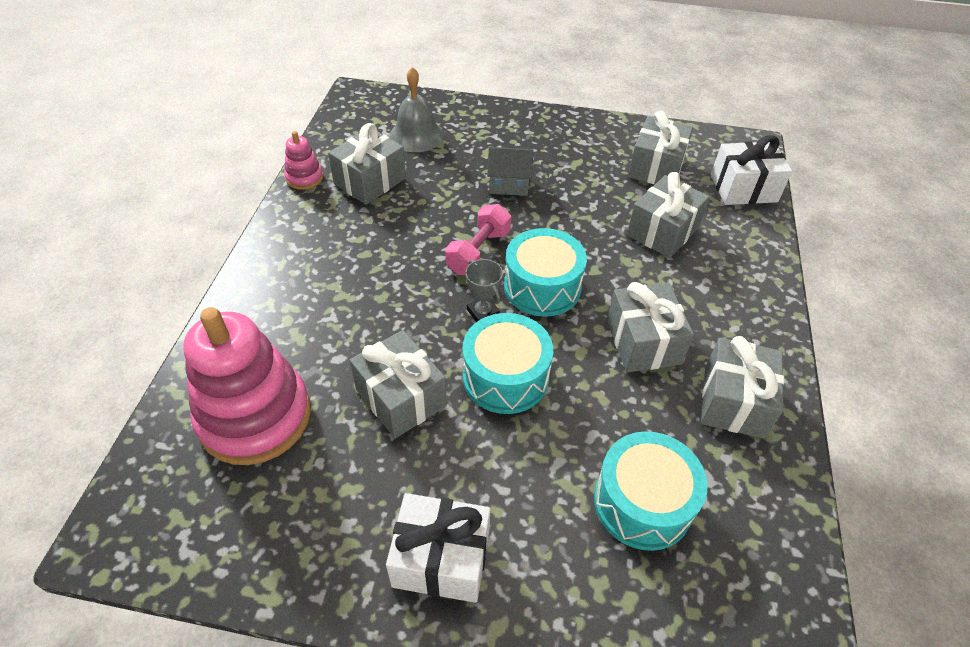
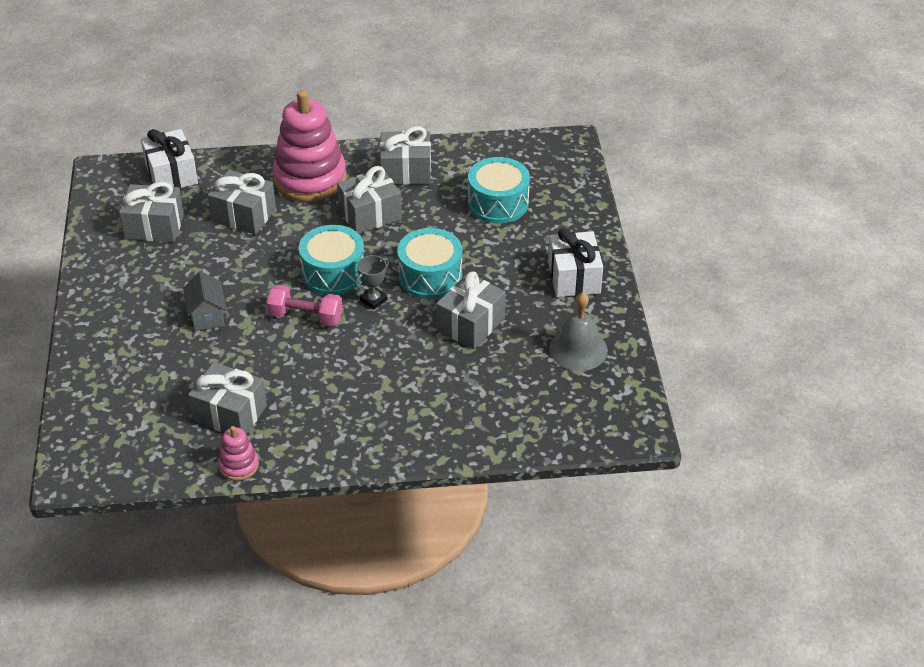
camera: 105 degrees left, 5 degrees down
(255, 416) = (520, 395): pink stacking toy -> pink stacking toy (310, 178)
(416, 135) = (142, 400): grey bell -> grey bell (578, 349)

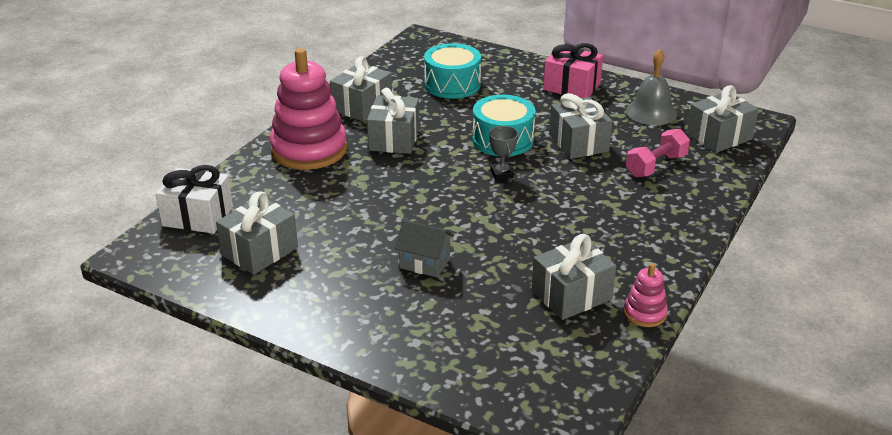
camera: 55 degrees left, 10 degrees down
(244, 215) = (311, 198): grey gift -> grey gift (719, 136)
(305, 317) = (485, 212): pink dumbbell -> pink dumbbell (656, 166)
(333, 273) = (445, 180): turquoise drum -> none
(574, 277) = (571, 87): white gift -> pink gift

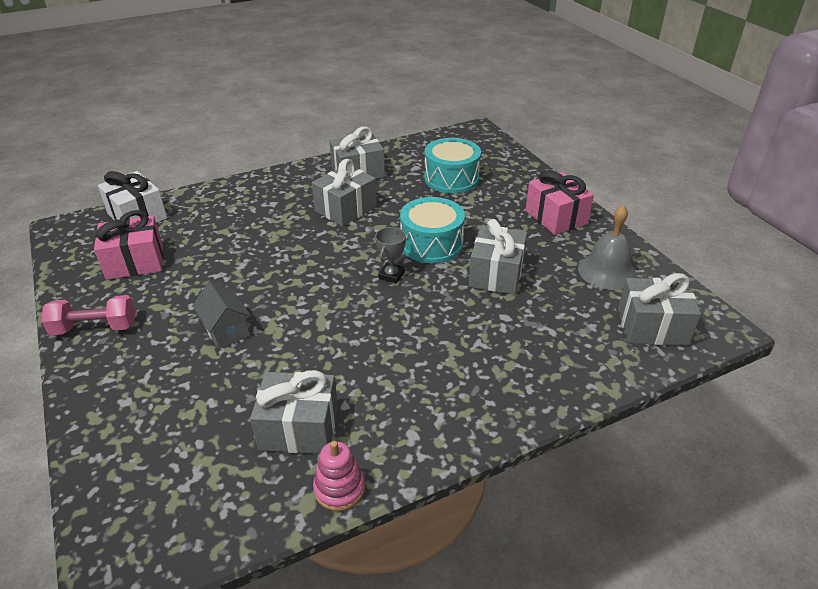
camera: 35 degrees right, 5 degrees up
(259, 251) = (135, 262): grey gift -> pink gift
(309, 150) = (275, 193): pink stacking toy -> none
(656, 166) = (545, 330): pink dumbbell -> pink dumbbell (95, 328)

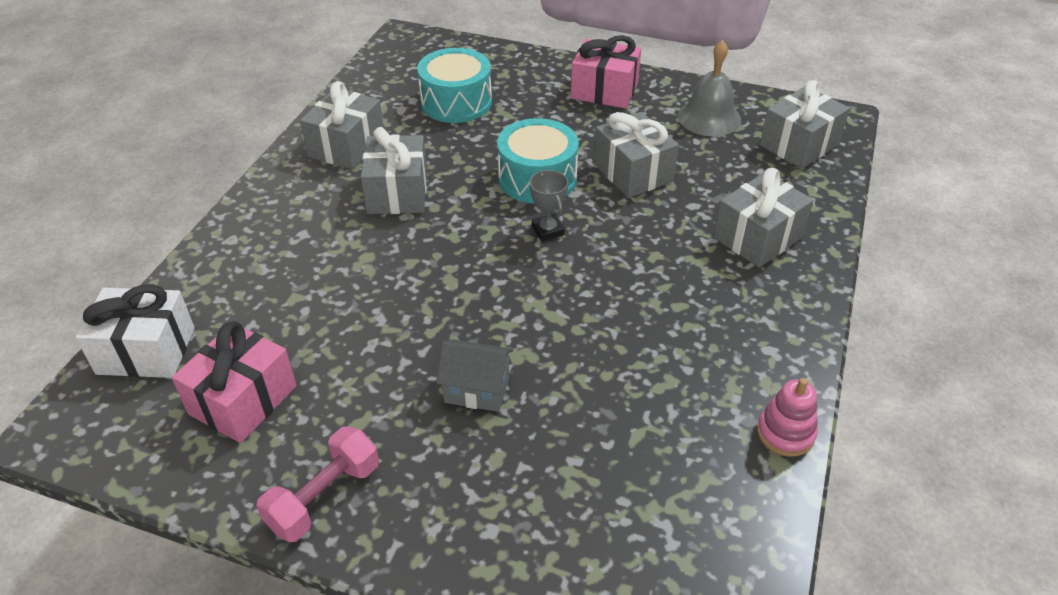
camera: 45 degrees left, 5 degrees up
(299, 428) = (683, 416): grey gift -> grey gift (758, 237)

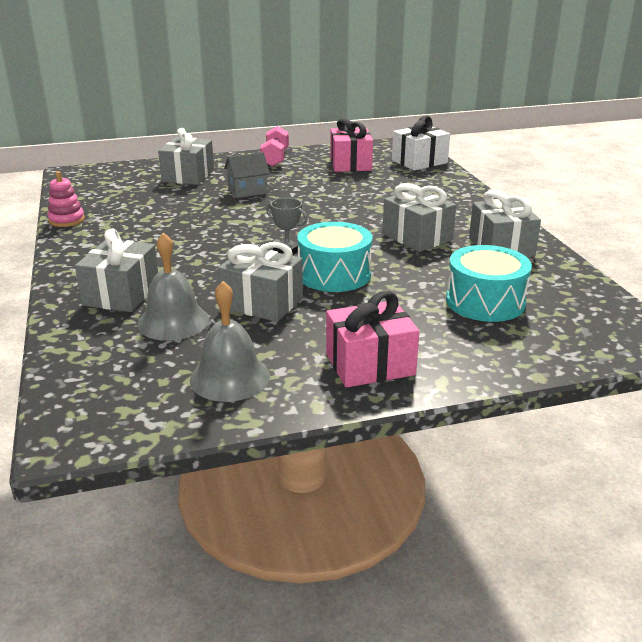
camera: 145 degrees right, 15 degrees down
(723, 183) = (173, 321): none -> grey bell
(799, 145) = (111, 384): grey gift -> grey gift (188, 176)

